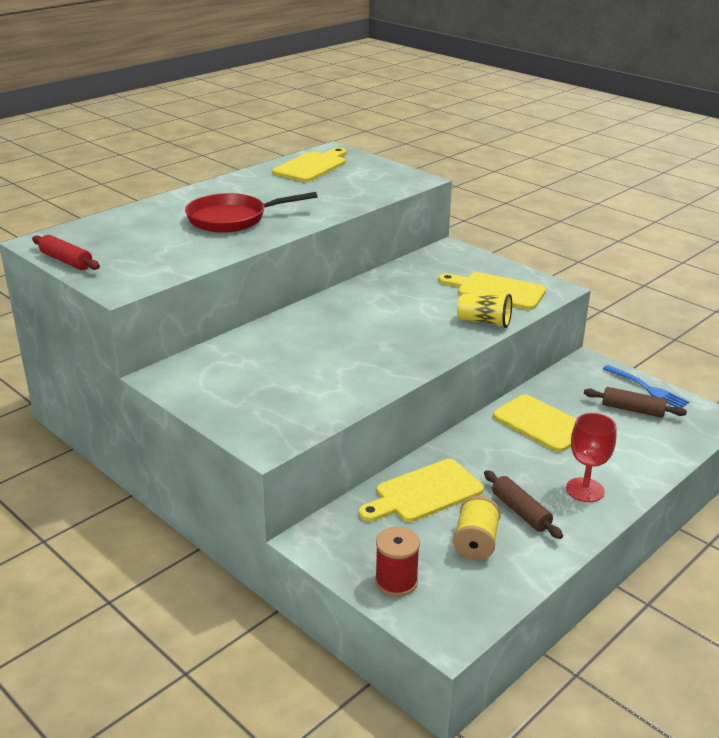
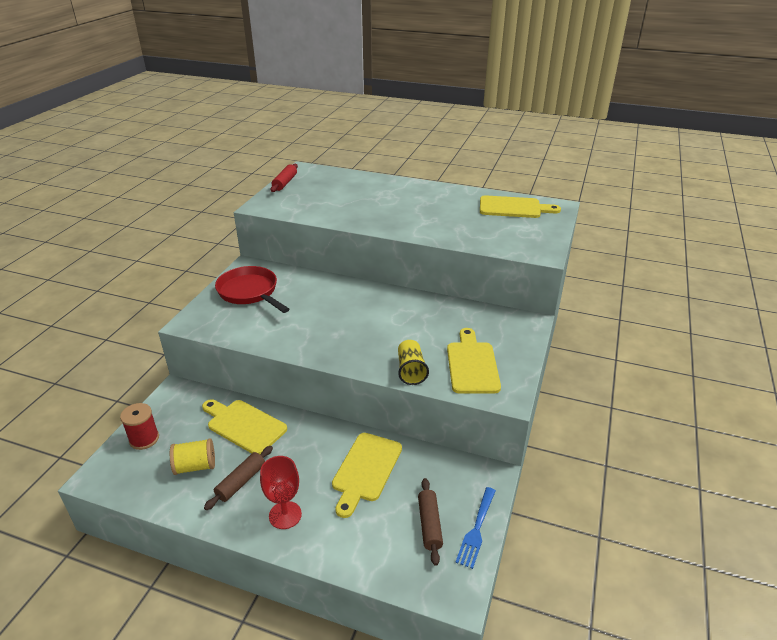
camera: 65 degrees right, 5 degrees up
(232, 219) = (387, 208): red pan -> red pan (250, 292)

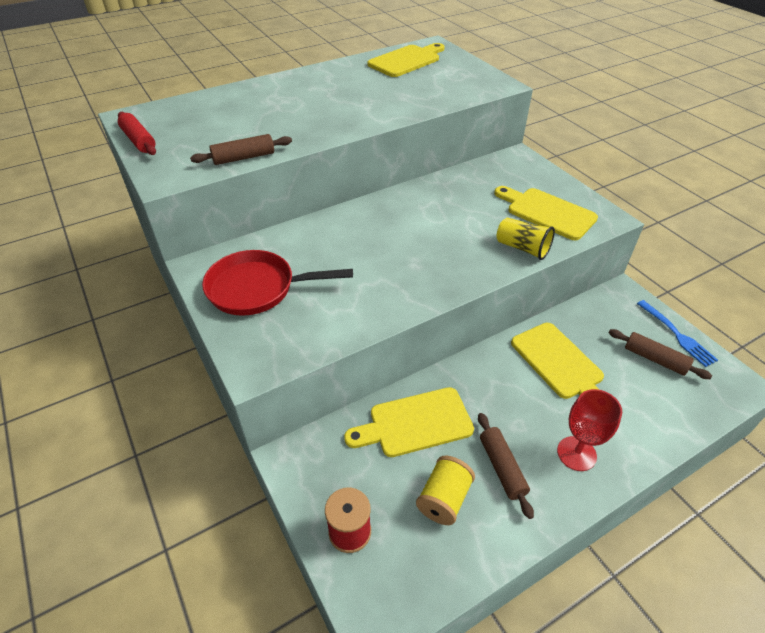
camera: 50 degrees left, 10 degrees up
(308, 215) = (244, 158): none -> brown rolling pin

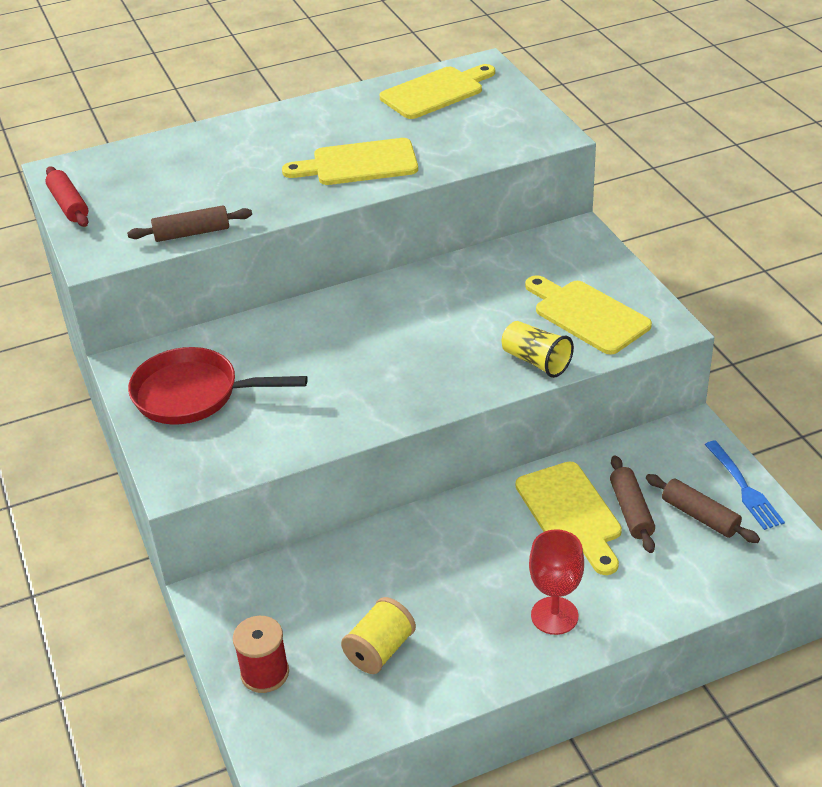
camera: 10 degrees right, 5 degrees down
(415, 423) = (367, 569): yellow cutting board -> yellow cutting board (359, 164)
(502, 467) = (458, 623): brown rolling pin -> brown rolling pin (631, 511)

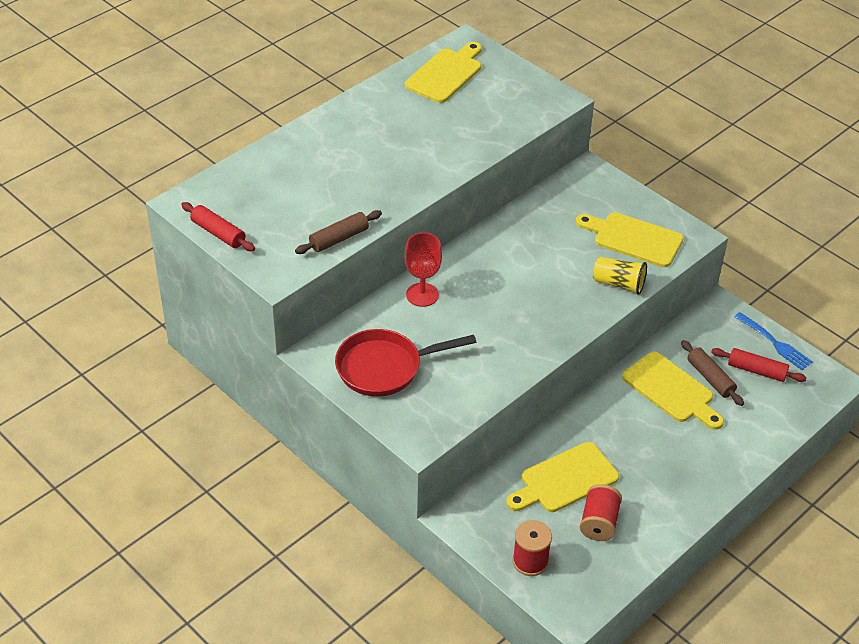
camera: 25 degrees left, 5 degrees up
(359, 164) = (428, 151): yellow cutting board -> yellow cutting board (565, 480)
(380, 650) = (599, 523): yellow spool -> red spool
(554, 615) = (700, 466): red goblet -> red goblet (422, 295)
(700, 516) = (756, 370): brown rolling pin -> red rolling pin

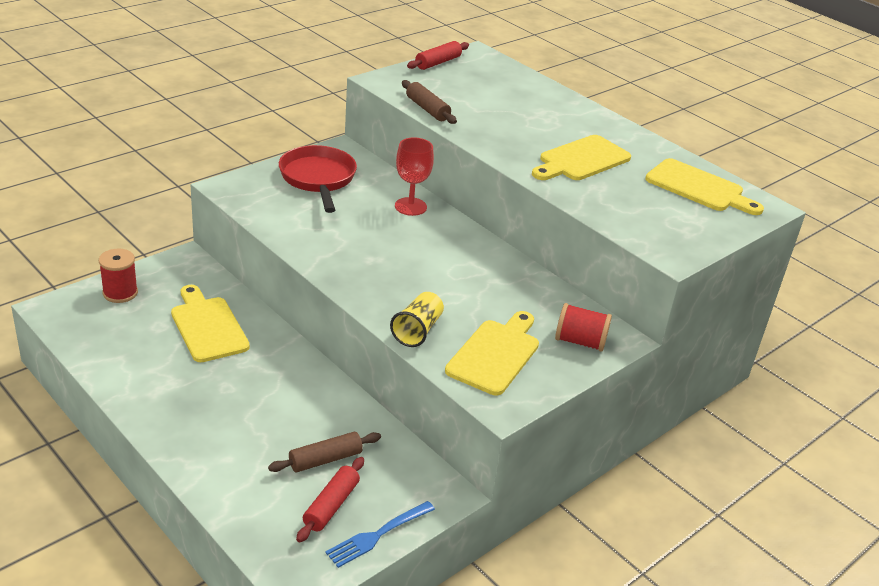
camera: 90 degrees right, 10 degrees down
(599, 523) = (147, 340): red spool -> red spool (580, 341)
(671, 390) = (312, 422): yellow cutting board -> yellow cutting board (581, 160)

